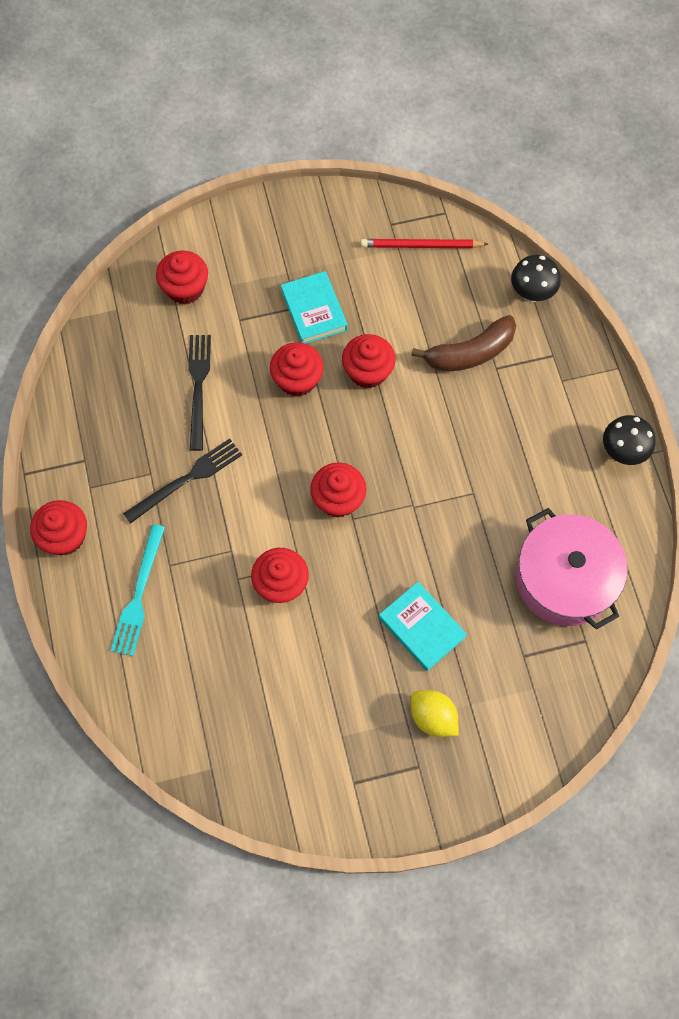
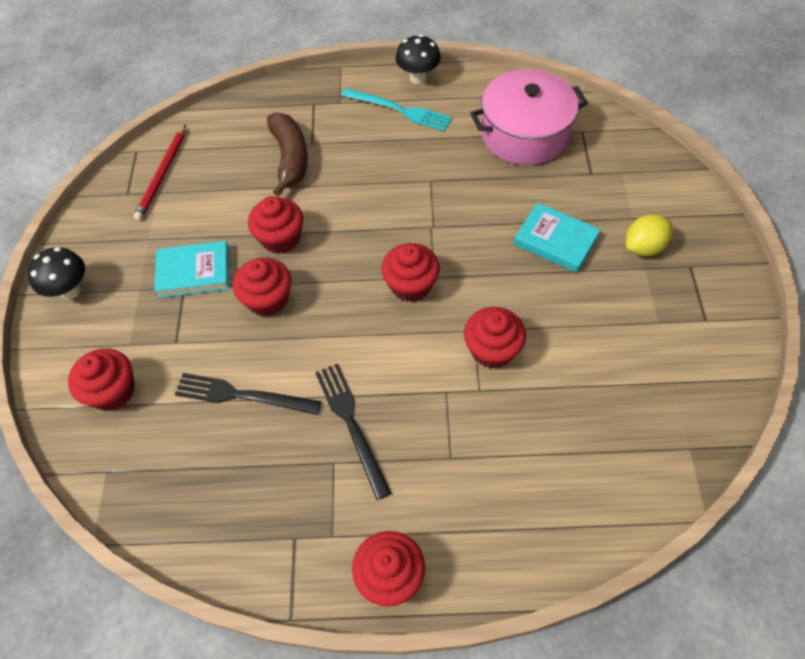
camera: 75 degrees left, 10 degrees down
(139, 594) = (480, 496): turquoise fork -> turquoise fork (399, 110)
(421, 627) = (555, 240): turquoise book -> turquoise book turned 60 degrees clockwise
(531, 294) = (248, 107): black mushroom -> black mushroom (70, 290)

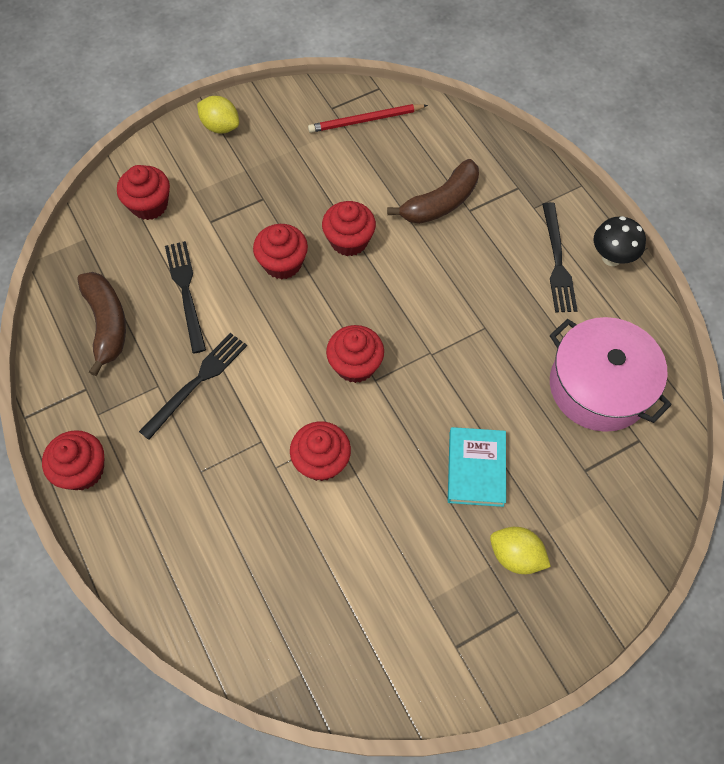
camera: 60 degrees right, 5 degrees up
(70, 290) = (220, 126): black mushroom -> yellow lemon
(194, 272) = (281, 197): turquoise book -> none
(229, 487) = (107, 324): none -> brown banana
(399, 110) = (557, 261): turquoise fork -> black fork

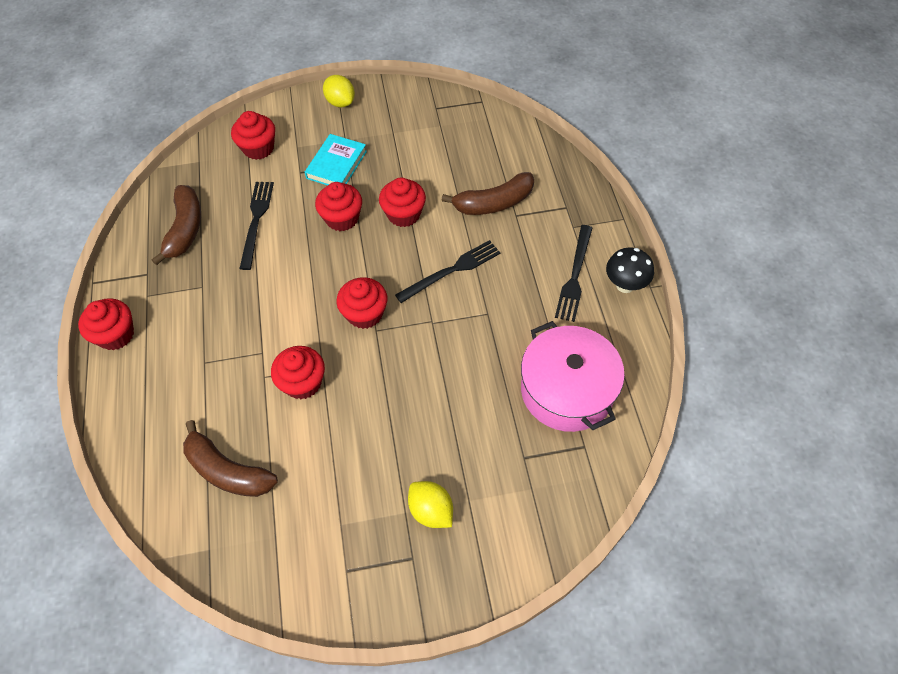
camera: 20 degrees right, 5 degrees down
(197, 382) = (233, 292): black fork -> black fork (451, 270)
(282, 583) = (227, 470): none -> brown banana
(365, 120) = (459, 124): red pencil -> none
(476, 468) = (429, 427): turquoise book -> turquoise book (336, 165)

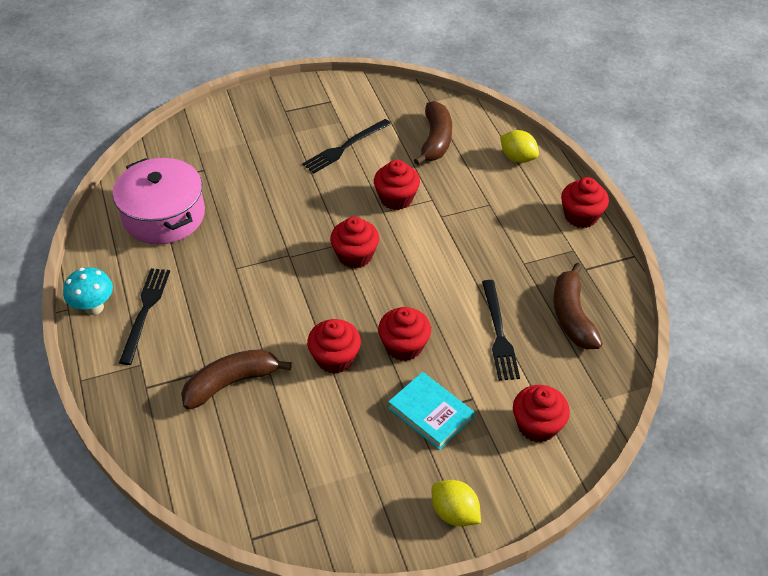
camera: 170 degrees right, 10 degrees down
(227, 470) = (435, 140): brown banana -> brown banana turned 75 degrees clockwise
(336, 165) = (430, 413): turquoise book -> turquoise book turned 60 degrees counterclockwise
(431, 511) = (274, 134): yellow lemon -> yellow lemon (517, 158)
(451, 270) = (274, 303): black fork -> black fork (345, 147)
(625, 285) = (94, 307): black mushroom -> turquoise mushroom

